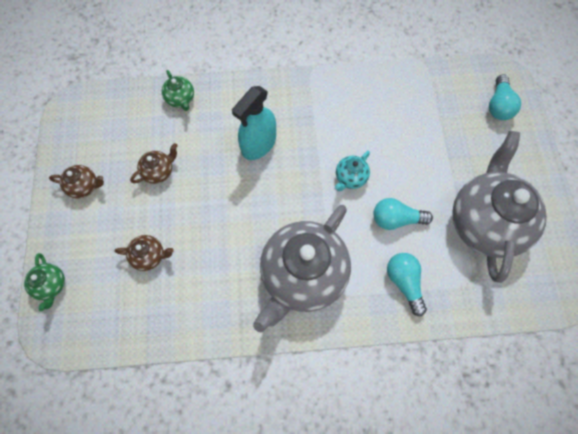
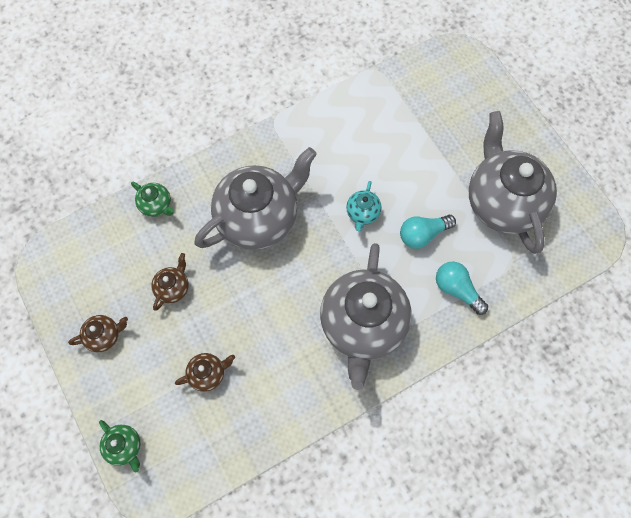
camera: 25 degrees left, 0 degrees up
(258, 144) = (259, 218): turquoise spray bottle -> grey teapot
(498, 105) = (466, 85): turquoise light bulb -> none

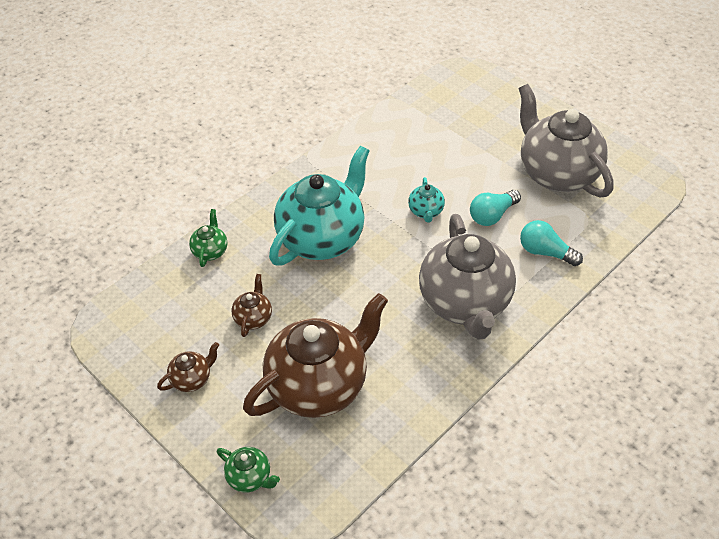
camera: 15 degrees left, 20 degrees down
(156, 205) = (210, 251): green teapot -> green teapot turned 105 degrees counterclockwise
(208, 374) = (319, 386): brown teapot -> brown teapot, size x2.38
(259, 218) = (322, 238): grey teapot -> turquoise teapot

